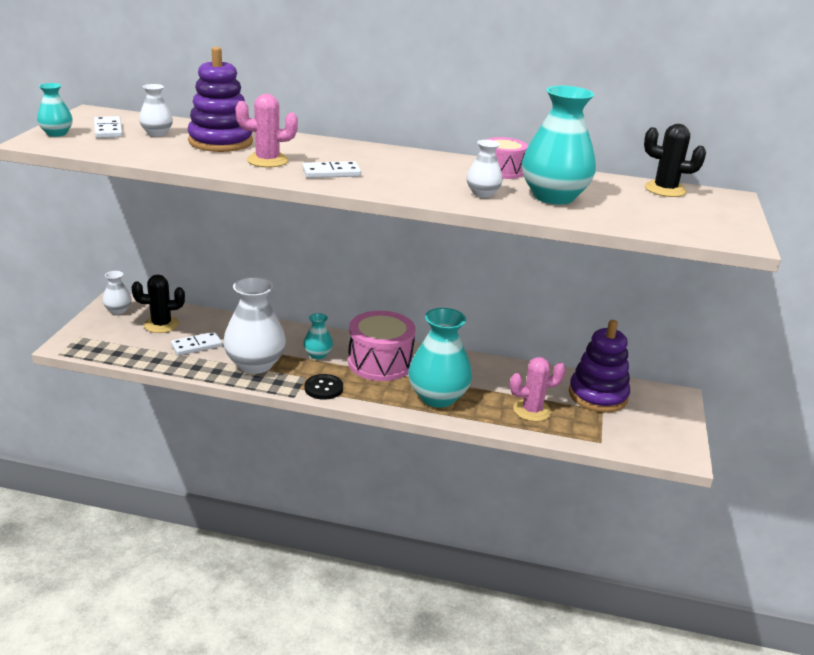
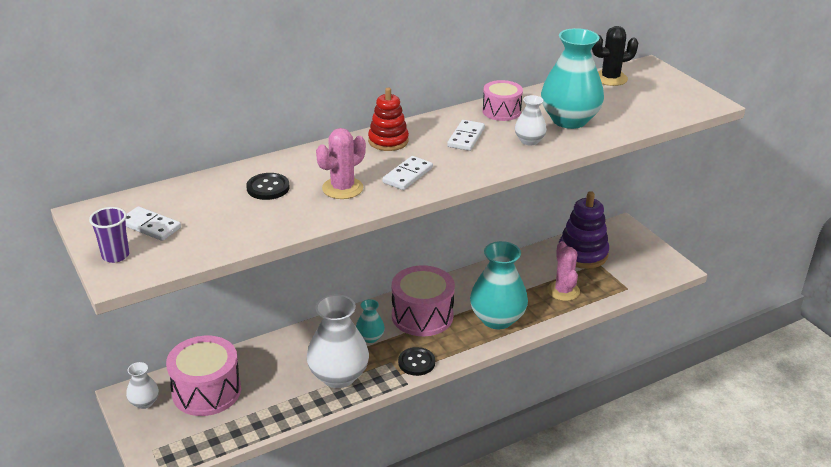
camera: 40 degrees left, 5 degrees up
(57, 133) = (115, 255): turquoise vase -> purple cup
(157, 133) = (199, 207): white vase -> none
(161, 325) = (206, 391): black cactus -> pink drum
(196, 345) = (268, 390): white domino -> white domino (466, 137)
(220, 142) = (268, 188): purple stacking toy -> black button
(365, 152) = (388, 141): none -> red stacking toy
(532, 410) = (563, 291): pink cactus -> pink cactus turned 45 degrees counterclockwise

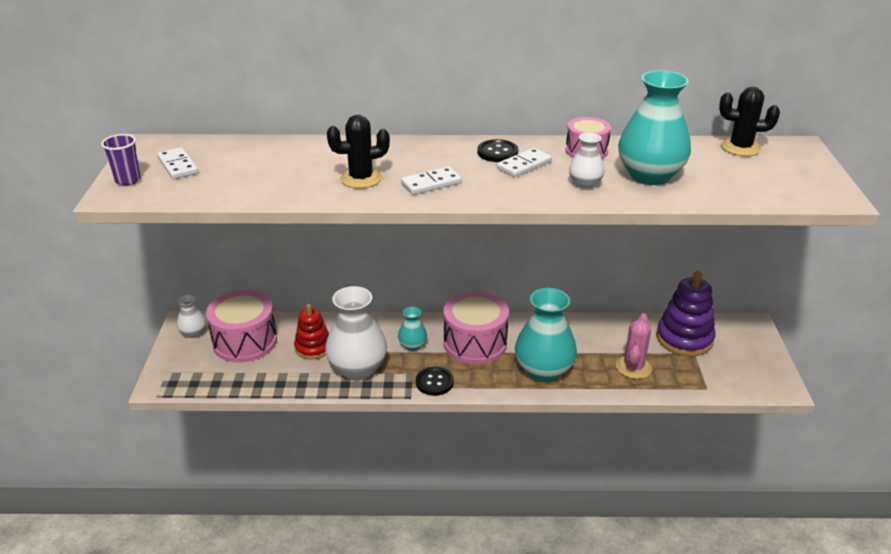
camera: 30 degrees right, 0 degrees up
(268, 188) = (300, 161): black button -> black button (497, 152)
(342, 188) = (361, 178): pink cactus -> black cactus
(388, 141) = (447, 150): red stacking toy -> red stacking toy (313, 347)

